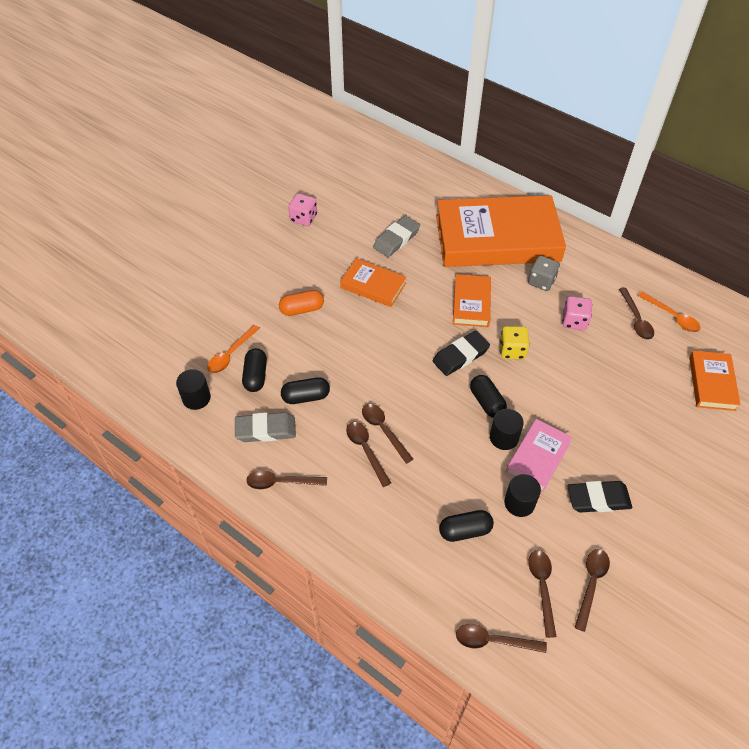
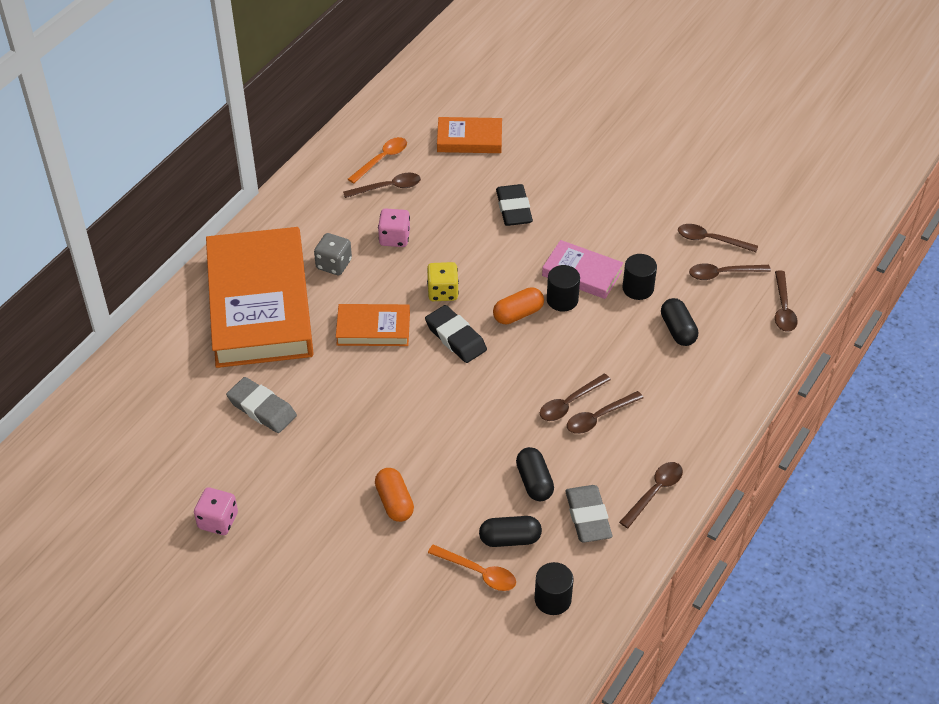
camera: 95 degrees left, 5 degrees down
(281, 482) = (655, 492): brown spoon -> brown spoon turned 135 degrees counterclockwise
(373, 286) = (348, 428): orange book -> none
(486, 402) = (518, 314): black capsule -> orange capsule
(598, 499) = (621, 230): black eraser -> black eraser (514, 209)

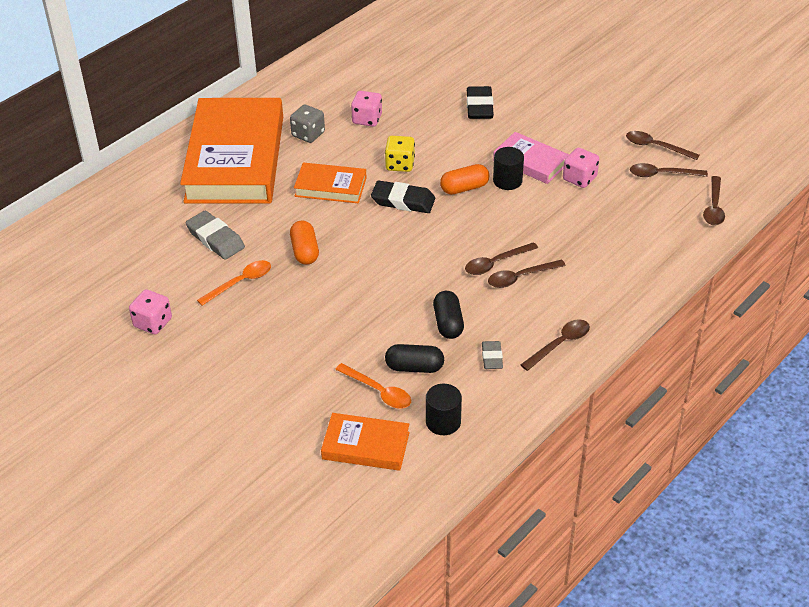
camera: 10 degrees right, 5 degrees down
(382, 159) = (370, 59): orange spoon -> orange spoon (240, 282)
(388, 188) = (370, 81): brown spoon -> none
(394, 502) = (315, 325): orange capsule -> orange capsule (305, 251)
(455, 337) = (403, 201): black eraser -> black eraser turned 45 degrees counterclockwise
(469, 139) = (452, 51): orange book -> orange book (365, 446)
(588, 517) = (492, 357): grey eraser -> grey eraser, size x0.61
(638, 288) = (579, 178): black cylinder -> pink dice
(678, 330) = (610, 215): black capsule -> none

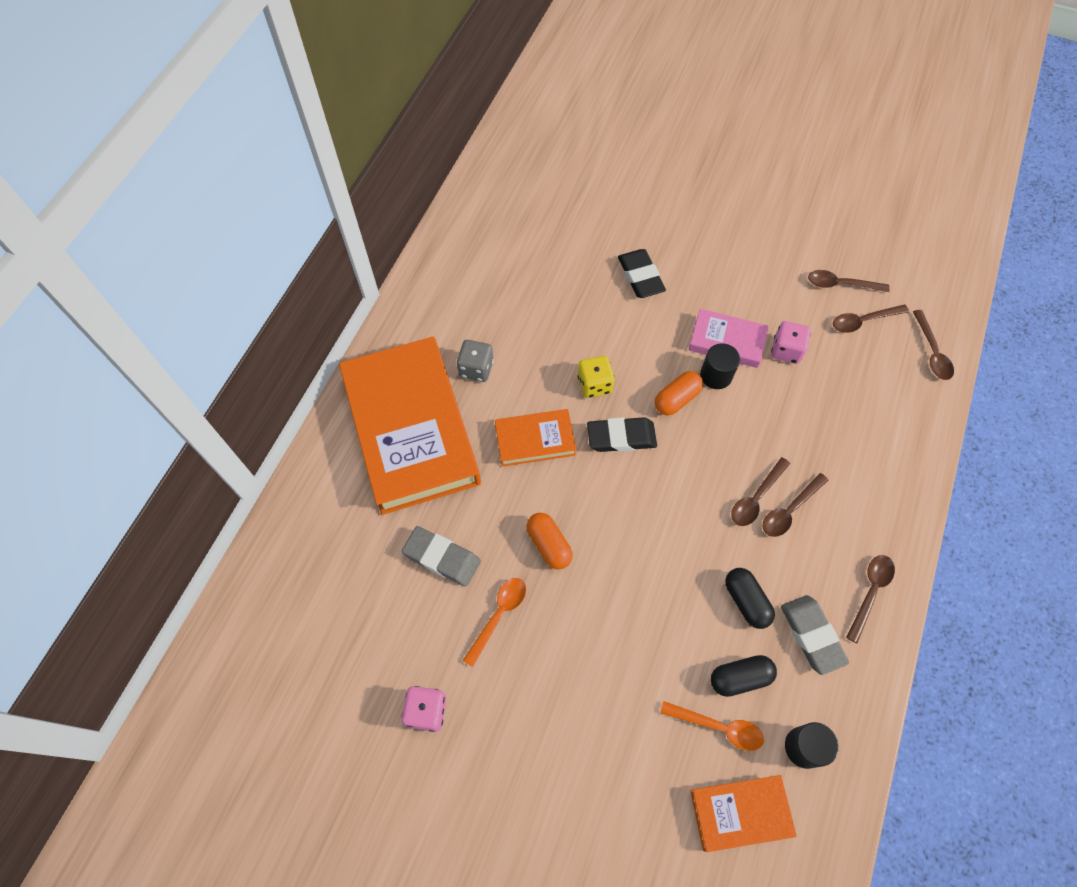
camera: 20 degrees left, 20 degrees up
(367, 119) = (530, 328): pink dice -> none
(492, 357) = (812, 635): grey eraser -> grey eraser, size x1.65

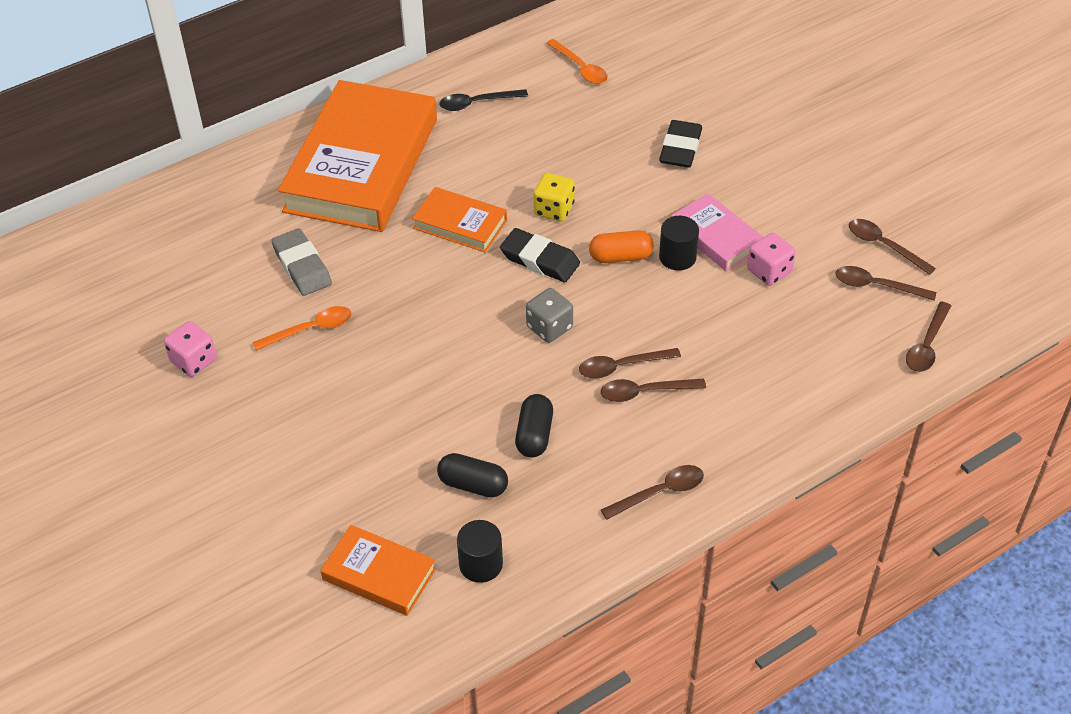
camera: 35 degrees right, 15 degrees down
(456, 318) = (477, 103): none -> black spoon
(476, 368) = (458, 148): grey dice -> grey dice (549, 327)
(549, 545) = (399, 304): orange capsule -> none
(718, 727) = (419, 507): orange spoon -> orange spoon (580, 68)
(812, 635) = (570, 492): grey eraser -> none

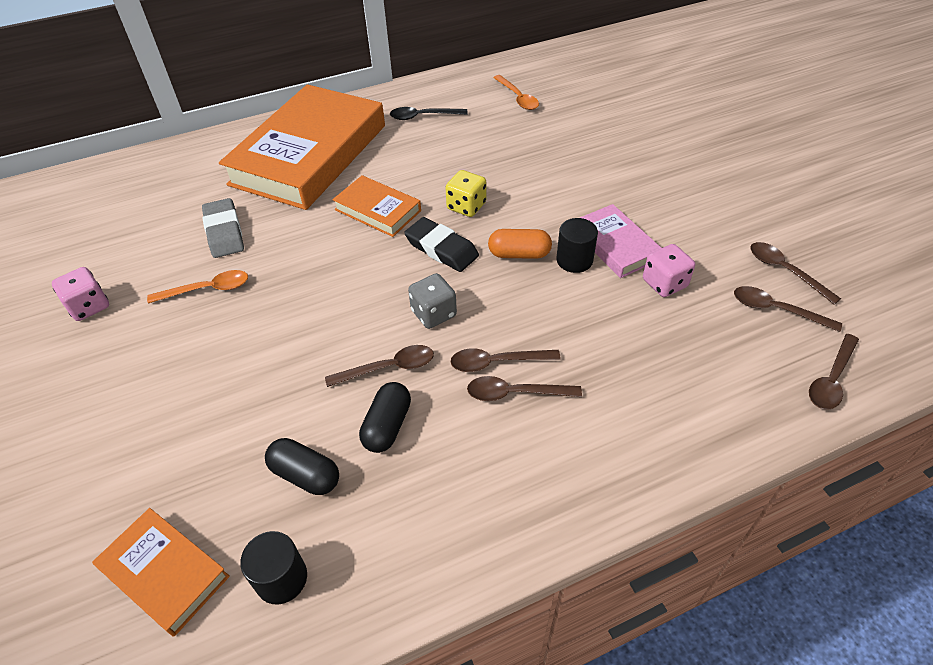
camera: 10 degrees right, 0 degrees up
(660, 492) = (509, 515): brown spoon -> brown spoon (388, 368)
(680, 148) = (593, 166): black eraser -> none

